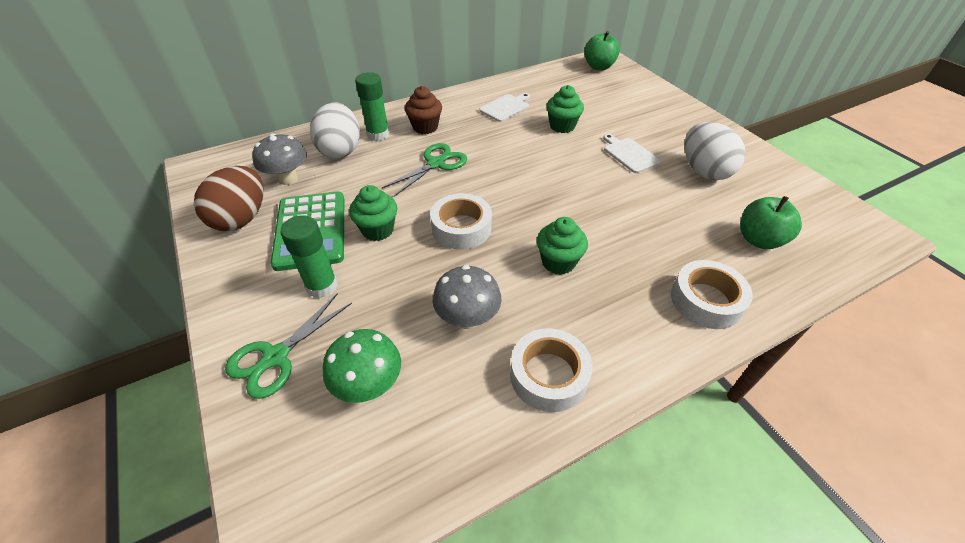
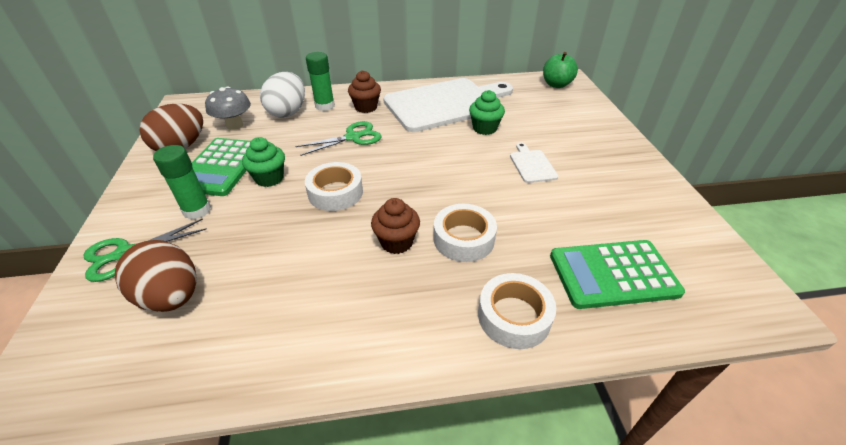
camera: 20 degrees right, 5 degrees down
(369, 385) = (171, 296): green mushroom -> brown egg
(467, 318) = (285, 267): grey mushroom -> none
(506, 107) = (445, 104): white cutting board -> white cutting board, size x2.49
(548, 375) = (316, 337): white tape -> white tape (463, 239)
(558, 262) = (396, 242): green cupcake -> brown cupcake
(704, 171) = (598, 195): white egg -> none
(759, 240) = (613, 274): green apple -> green calculator

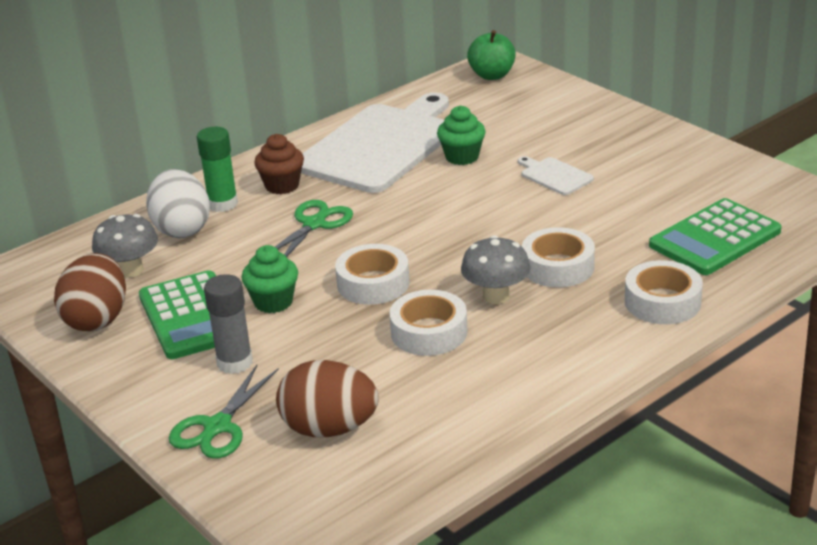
camera: 30 degrees left, 10 degrees down
(197, 210) = (235, 362): green glue stick -> grey glue stick
(322, 249) = (429, 332): none -> white tape
(396, 242) = (496, 296): brown cupcake -> grey mushroom

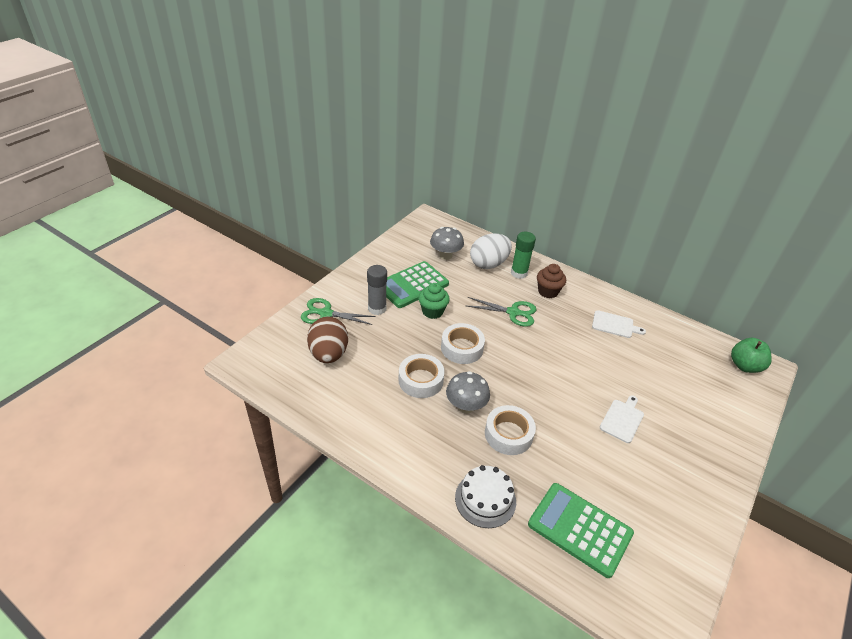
camera: 70 degrees right, 10 degrees up
(97, 319) = (402, 255): brown egg -> none
(380, 146) = (614, 325): white cutting board -> white cutting board, size x0.40
(462, 157) = (621, 366): green cupcake -> none
(662, 302) = (485, 499): white tape -> white cake

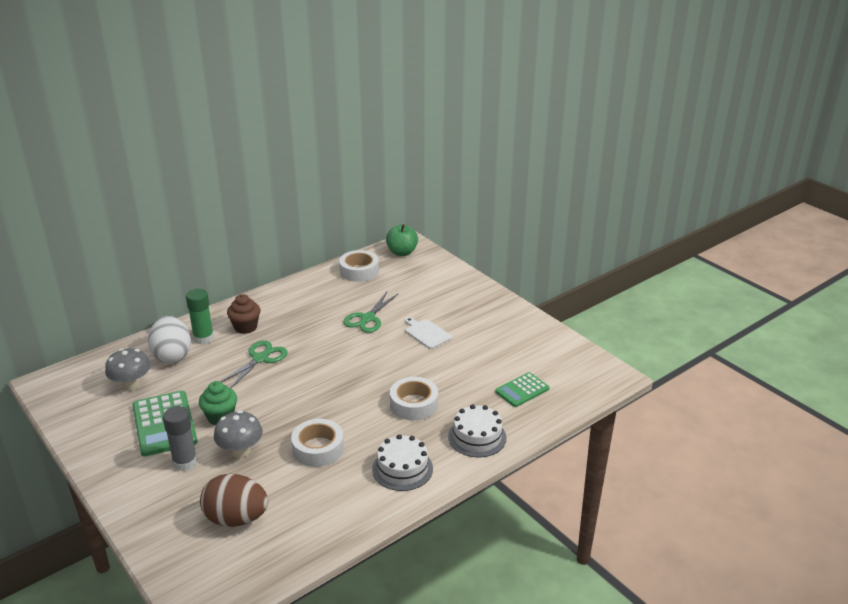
camera: 70 degrees left, 10 degrees down
(326, 313) = (163, 511): green scissors -> green scissors (368, 318)
(418, 446) = (402, 468): none -> white cake
(462, 348) = (289, 408): white tape -> white tape (359, 271)
(465, 406) = (368, 424): grey mushroom -> grey mushroom (240, 451)
(580, 529) = (522, 390): green calculator -> green calculator, size x0.61
(614, 325) = (317, 301): white cutting board -> none

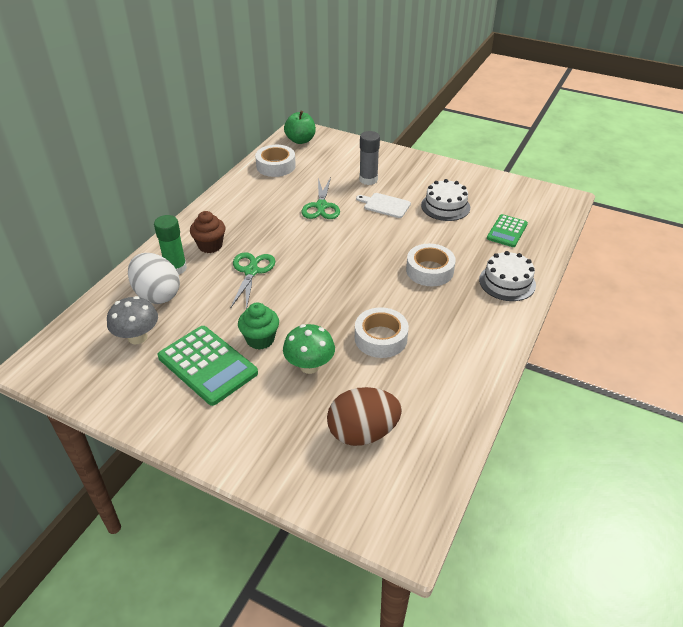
camera: 25 degrees left, 10 degrees up
(185, 462) = (262, 396): grey glue stick -> grey glue stick (368, 180)
(240, 451) = (309, 366): grey mushroom -> green mushroom
(402, 468) = (471, 331): white cake -> white cake (445, 206)

